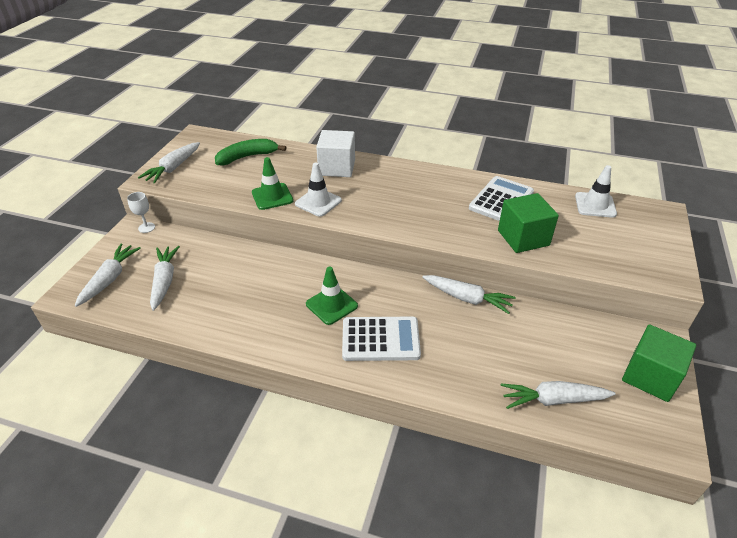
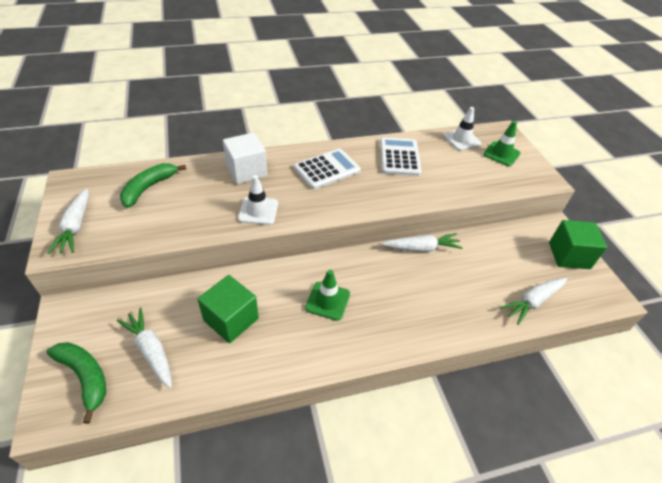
camera: 35 degrees left, 5 degrees up
(110, 279) = (85, 377): white carrot -> green banana
(146, 227) = (80, 302): white goblet -> none
(272, 196) = (210, 221): green traffic cone -> green traffic cone (501, 154)
(380, 339) = (389, 313): white calculator -> white calculator (327, 169)
(523, 238) = (439, 184): green cube -> green cube (231, 319)

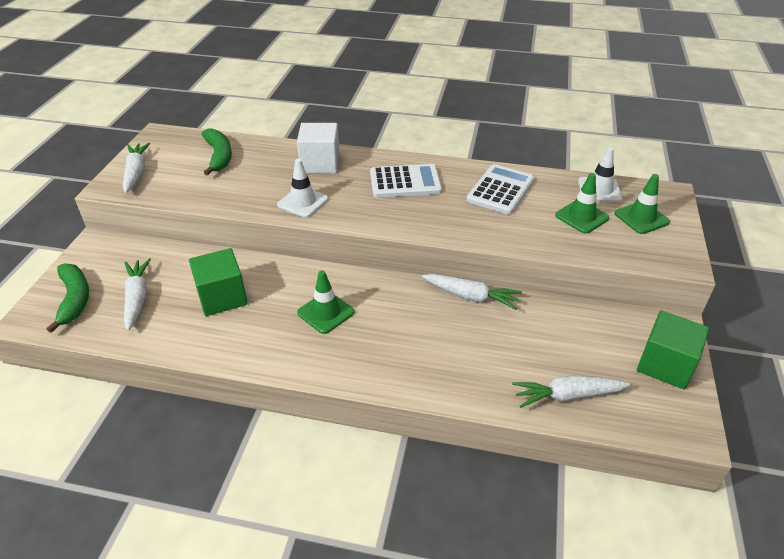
camera: 30 degrees right, 5 degrees down
(75, 227) = (136, 172): white carrot -> white carrot turned 150 degrees clockwise
(149, 188) = (219, 156): green banana -> green banana turned 105 degrees clockwise
(466, 164) = (581, 217): none -> green traffic cone

